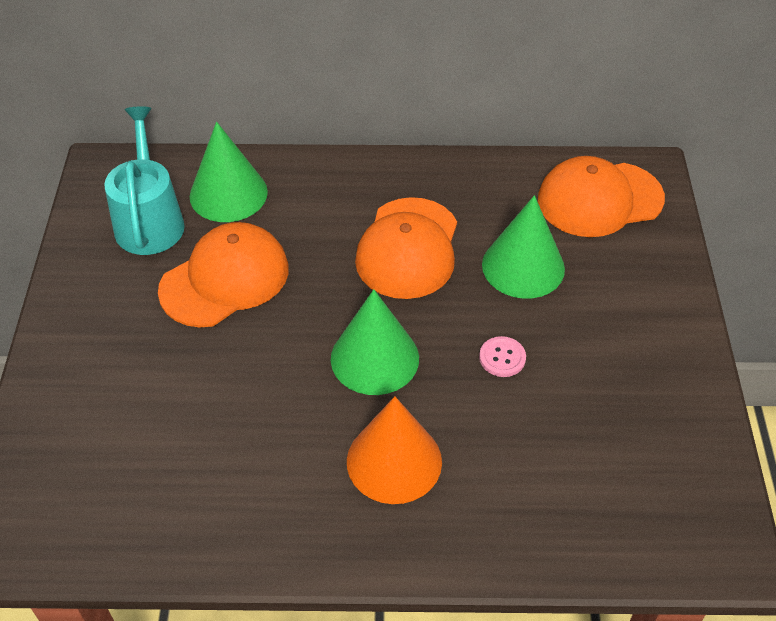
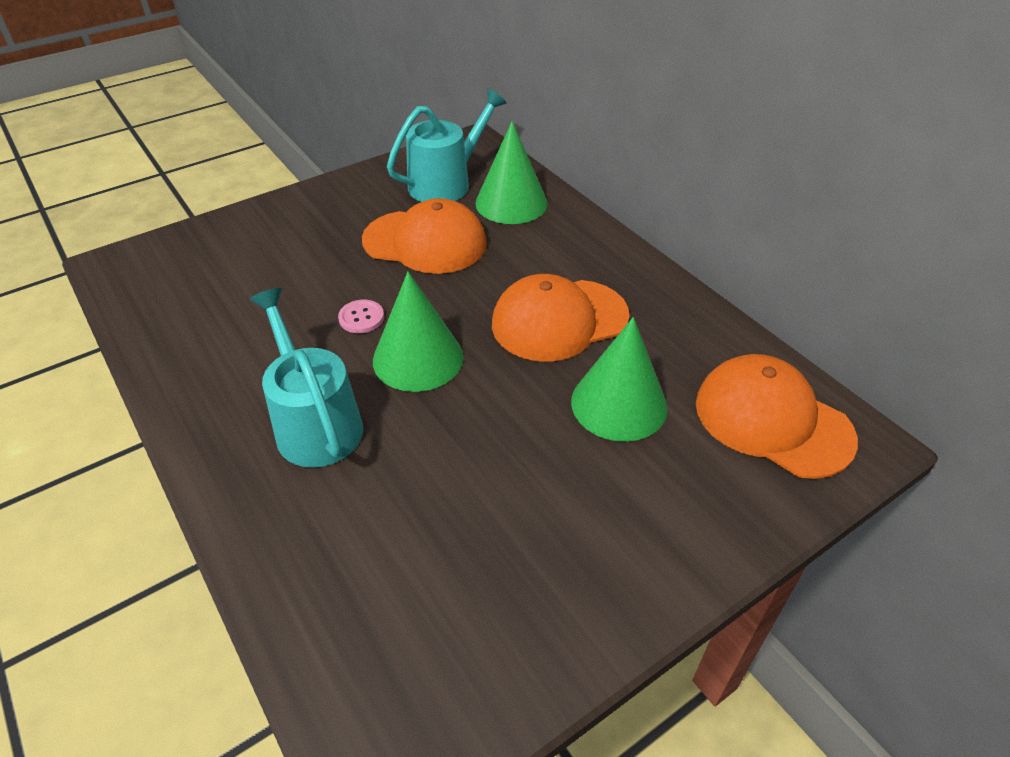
camera: 55 degrees right, 5 degrees down
(394, 461) = (315, 423): orange cone -> turquoise watering can
(502, 358) = (491, 441): pink button -> pink button (361, 318)

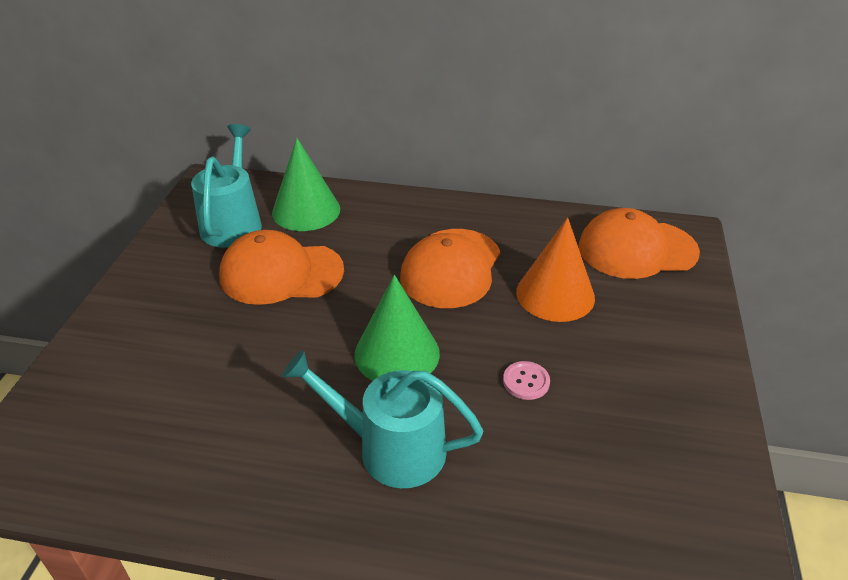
camera: 45 degrees left, 5 degrees down
(361, 318) = (313, 355): pink button -> pink button (526, 381)
(425, 242) = (281, 273): orange cap -> orange cap turned 150 degrees counterclockwise
(619, 404) = (555, 294): green cone -> orange cone

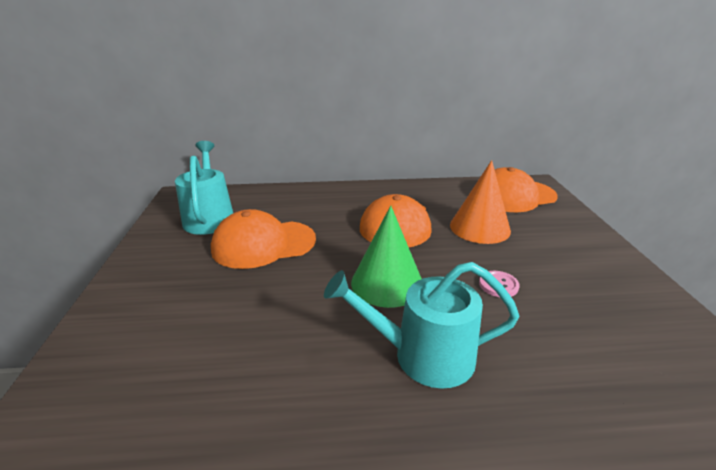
camera: 15 degrees left, 10 degrees down
(306, 210) = (266, 203): green cone -> none

